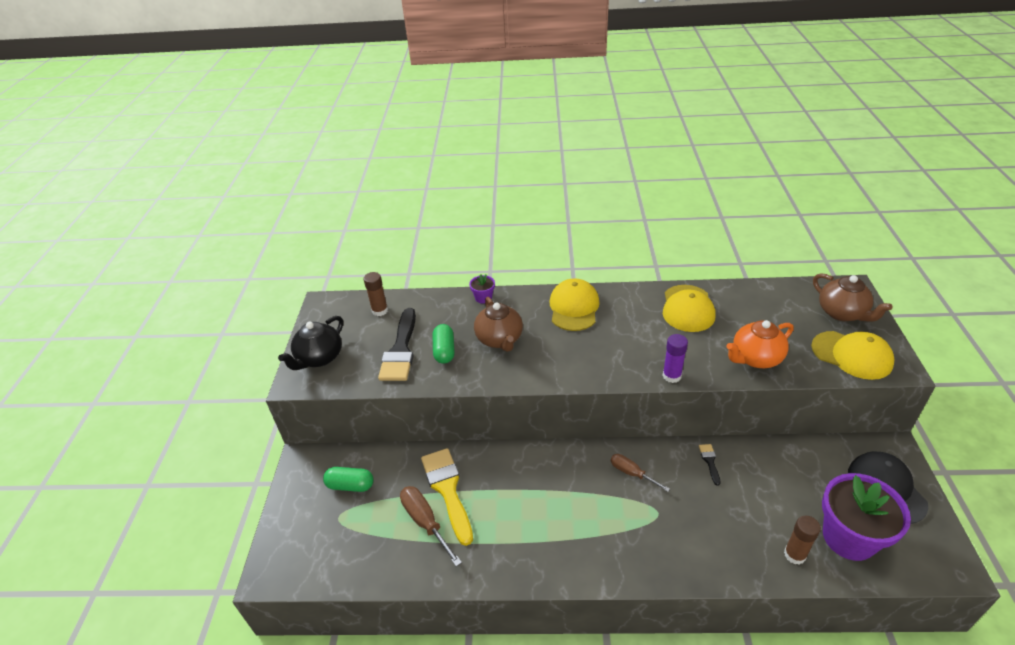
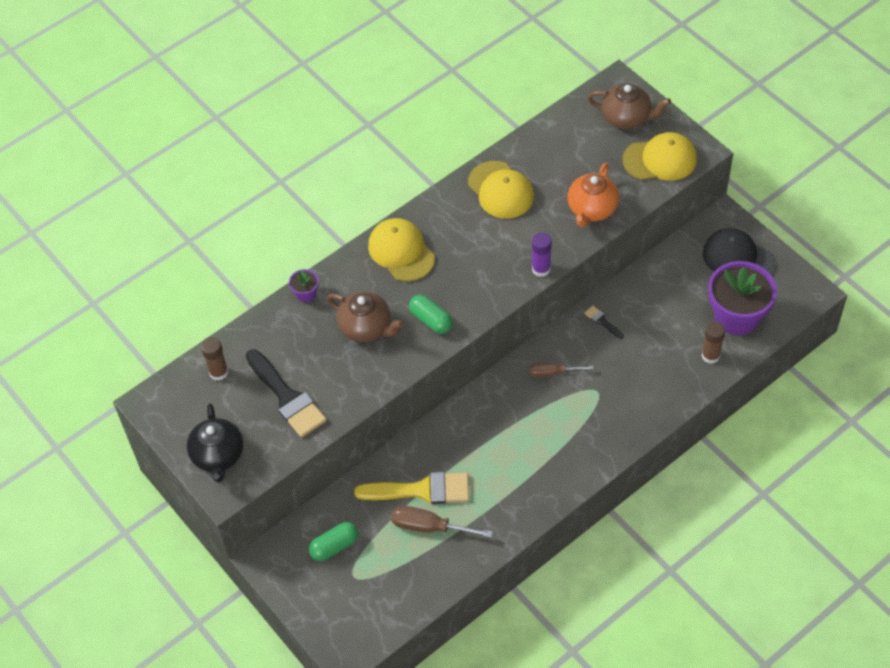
camera: 40 degrees left, 15 degrees up
(444, 351) = (328, 371): green capsule -> green capsule (431, 320)
(448, 490) = (421, 490): yellow brush -> yellow brush turned 150 degrees clockwise

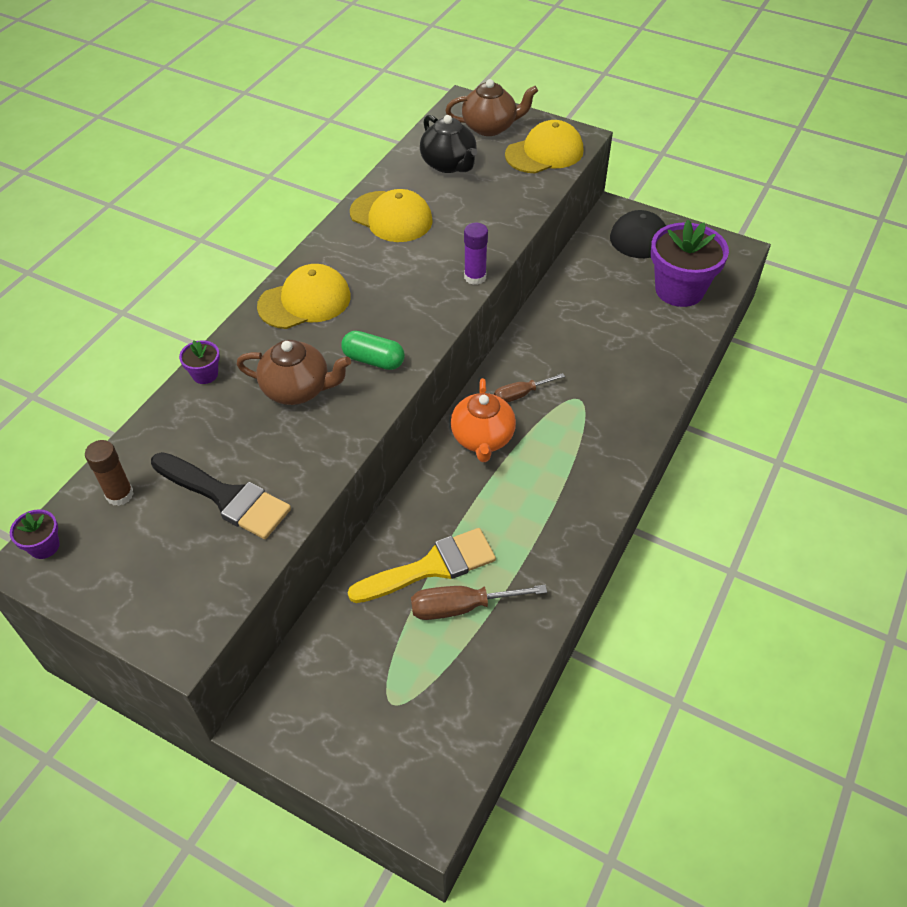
camera: 25 degrees left, 5 degrees down
(160, 394) = (44, 546): none -> purple flower pot
(218, 456) = (155, 600): black teapot -> black teapot (449, 164)
(334, 546) = (350, 673): green capsule -> none
(401, 251) = (305, 301): yellow cap -> yellow cap turned 120 degrees clockwise
(592, 209) = (499, 210): orange teapot -> orange teapot (482, 439)
(602, 321) = (547, 331): black brush -> none
(710, 355) = (675, 331): brown glue stick -> none

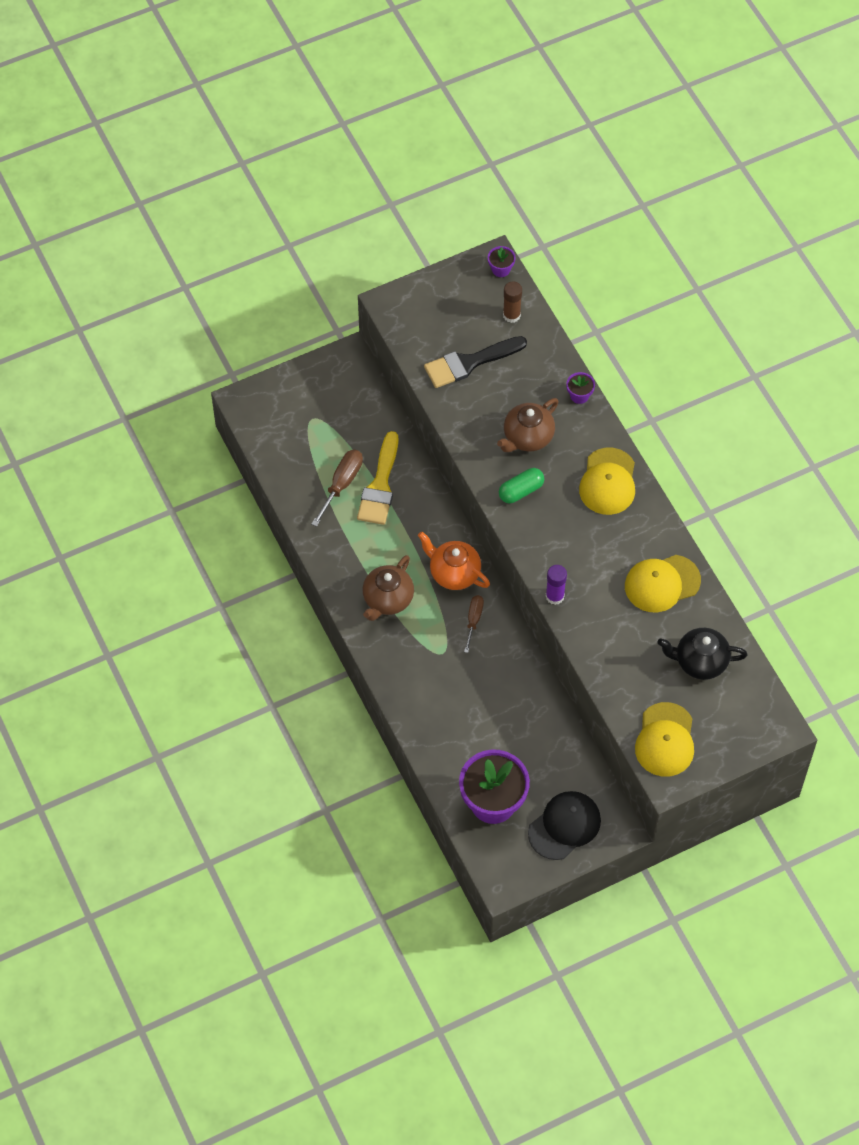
camera: 125 degrees right, 10 degrees up
(490, 127) = (730, 724): brown teapot -> brown teapot (387, 599)

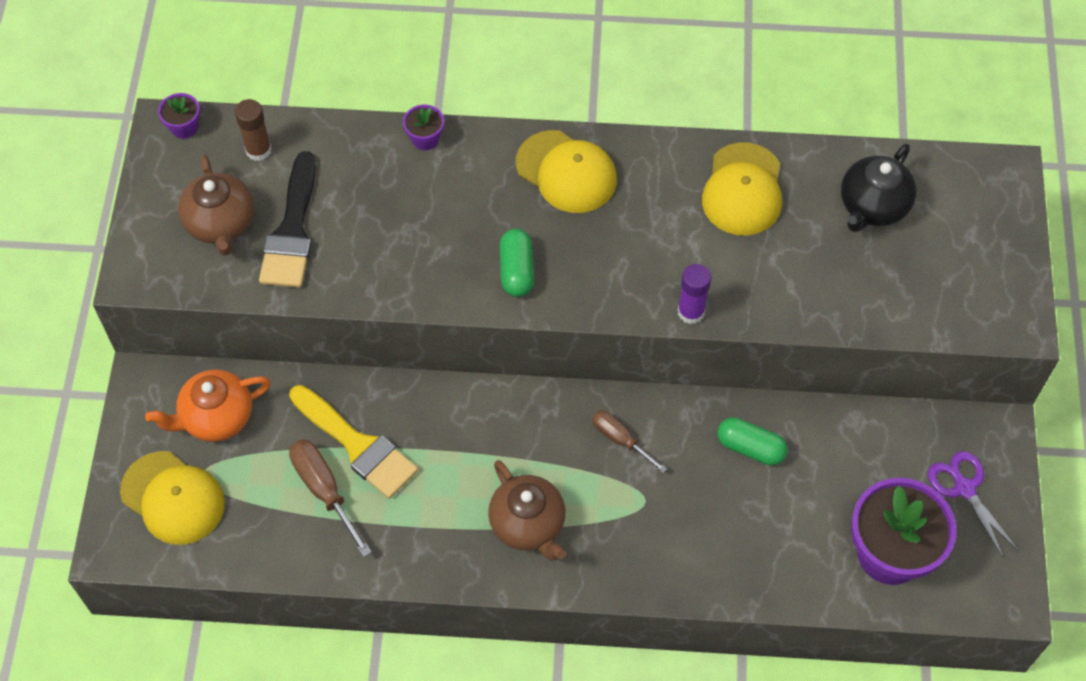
camera: 60 degrees left, 0 degrees up
(453, 573) = (539, 427): orange teapot -> orange teapot (216, 417)
(514, 693) = (750, 448): none -> green capsule
(527, 437) = (445, 224): brown teapot -> brown teapot (221, 224)
(564, 826) = (964, 488): black cap -> purple scissors
(665, 740) = (961, 298): yellow cap -> yellow cap (173, 498)

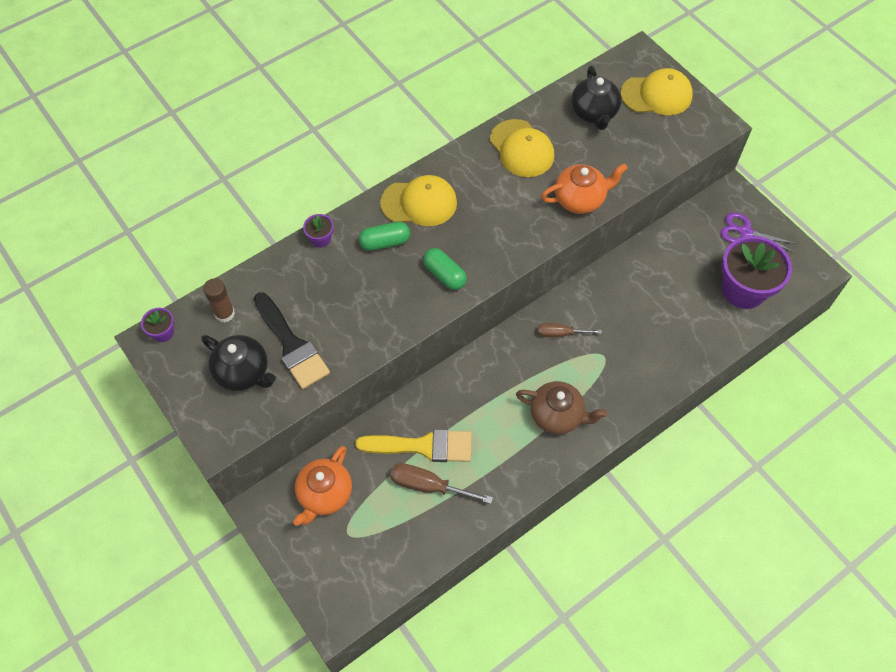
camera: 40 degrees left, 0 degrees up
(173, 498) = (343, 561): yellow cap -> yellow cap (656, 95)
(221, 224) = (243, 372): brown teapot -> black teapot
(691, 312) = (558, 230): purple glue stick -> none
(750, 448) = (628, 288): green capsule -> green capsule (385, 242)
(752, 295) = (580, 199): none -> orange teapot

